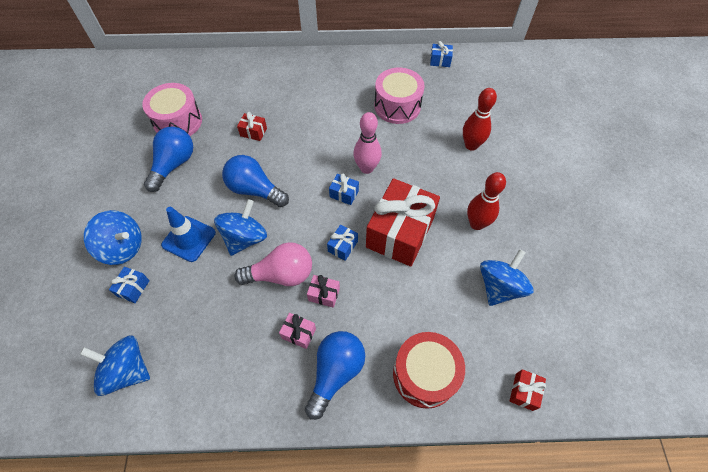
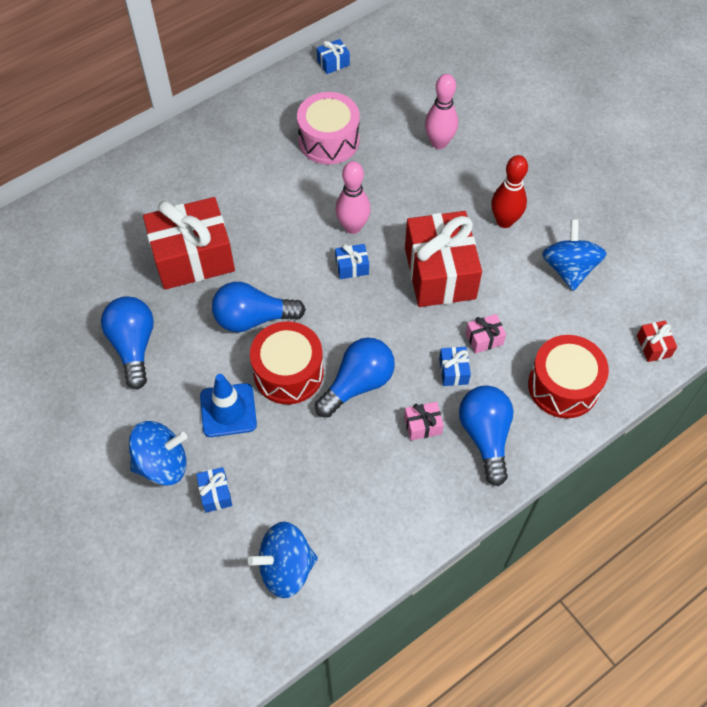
camera: 35 degrees left, 0 degrees up
(178, 122) = (89, 296): pink drum -> none
(245, 238) = (288, 373): blue spinning top -> red drum
(253, 132) = (193, 257): red gift -> red gift, size x2.44
(281, 274) = (358, 384): pink light bulb -> blue light bulb
(324, 294) = (416, 376): pink gift -> pink gift (484, 339)
(342, 246) = (395, 320): blue gift -> blue gift (453, 371)
(471, 145) = (439, 143): red bowling pin -> pink bowling pin

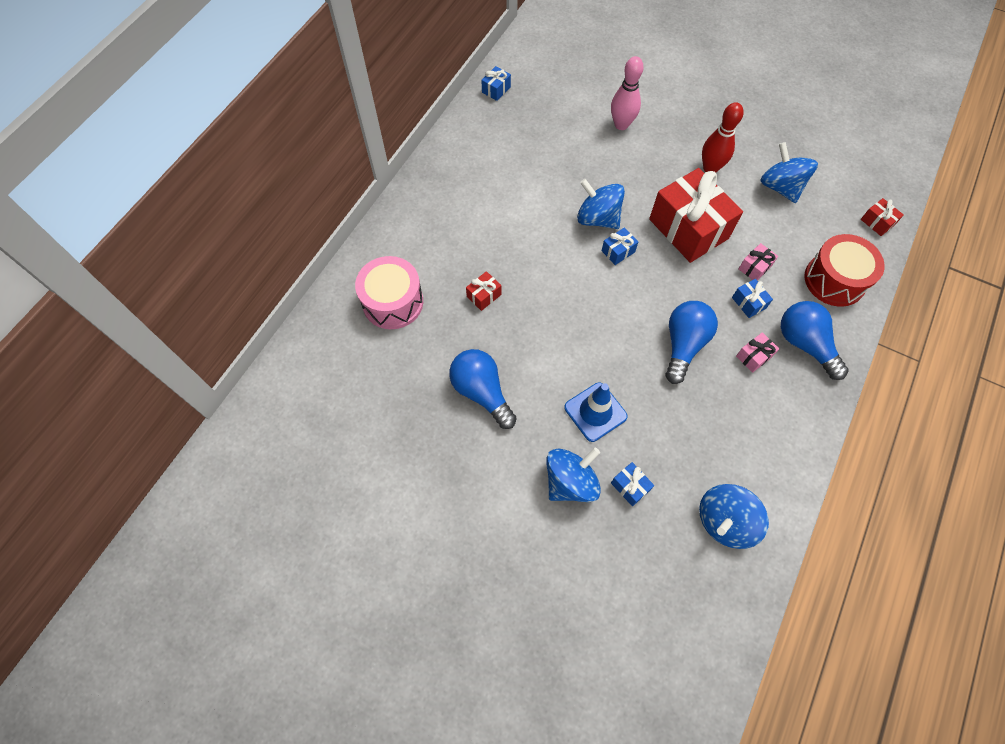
camera: 25 degrees left, 5 degrees up
(193, 257) = (484, 295): red gift -> red gift, size x0.41
(253, 318) = (566, 326): blue light bulb -> none
(288, 373) = (623, 359): red drum -> none
(329, 140) = (533, 155): pink drum -> pink drum (393, 302)
(353, 227) = (598, 218): pink bowling pin -> blue spinning top

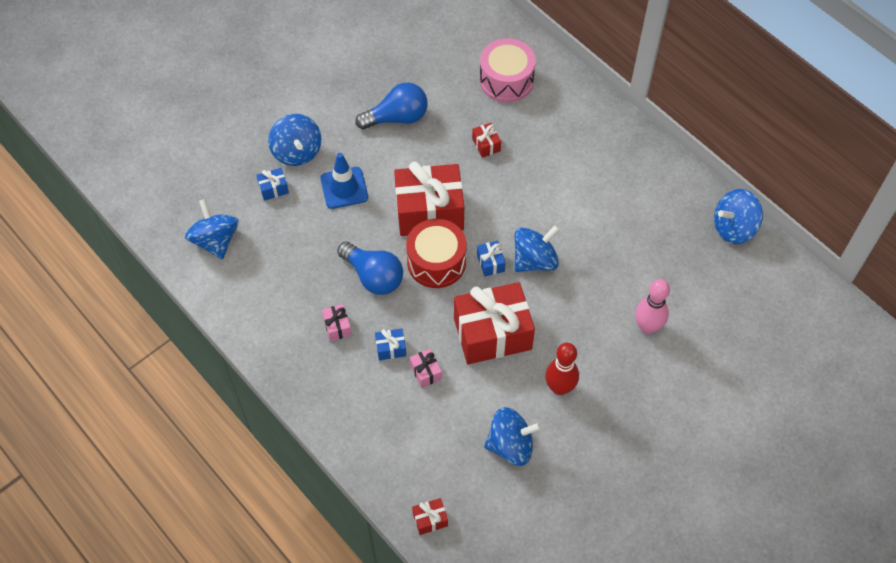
camera: 110 degrees right, 5 degrees down
(496, 90) = (733, 228): blue gift -> blue spinning top
(586, 320) = (429, 211): none -> red gift
(805, 344) = (329, 375): blue light bulb -> none
(834, 280) = (382, 438): red drum -> red drum (436, 262)

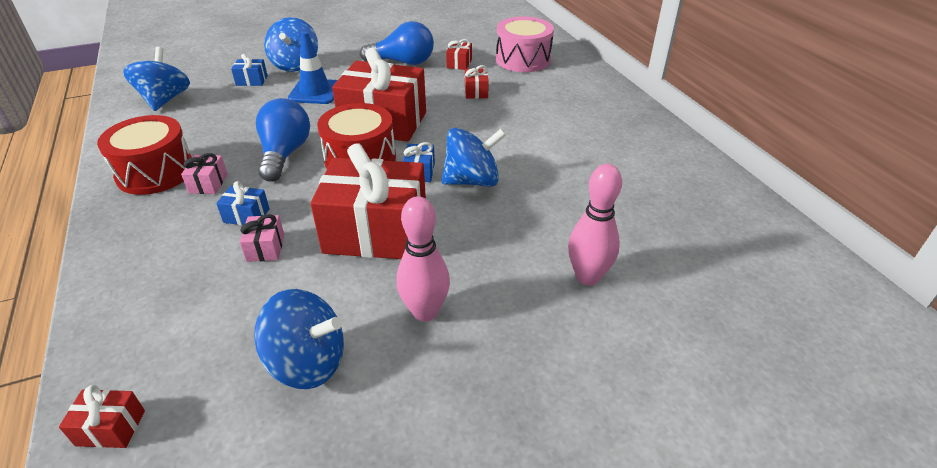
camera: 20 degrees right, 20 degrees down
(286, 328) = (155, 172): none -> red drum
(373, 276) = (284, 154): blue light bulb -> blue light bulb turned 150 degrees counterclockwise
(450, 104) = (459, 63): none -> red gift
(559, 387) = (425, 312): red bowling pin -> pink bowling pin
(733, 228) = (745, 207): blue spinning top -> none

